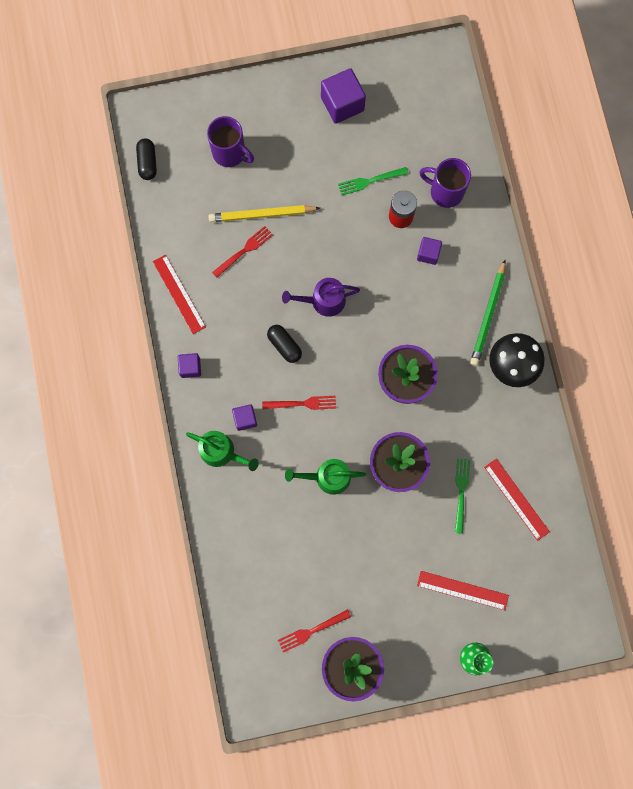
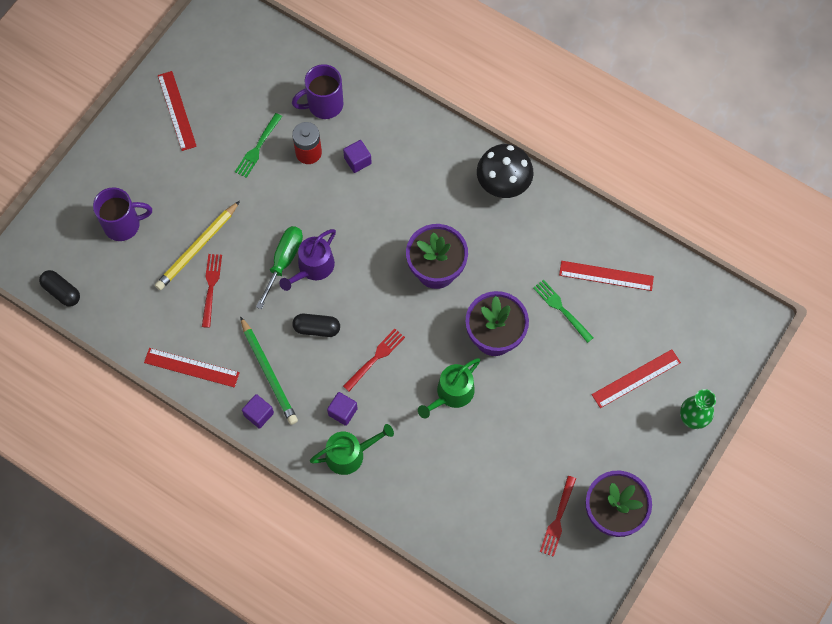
camera: 45 degrees left, 10 degrees down
(308, 278) = (284, 261): none -> green screwdriver
(342, 104) = (177, 110): purple cube -> red ruler
(488, 315) = (448, 164): green pencil -> green pencil (269, 373)

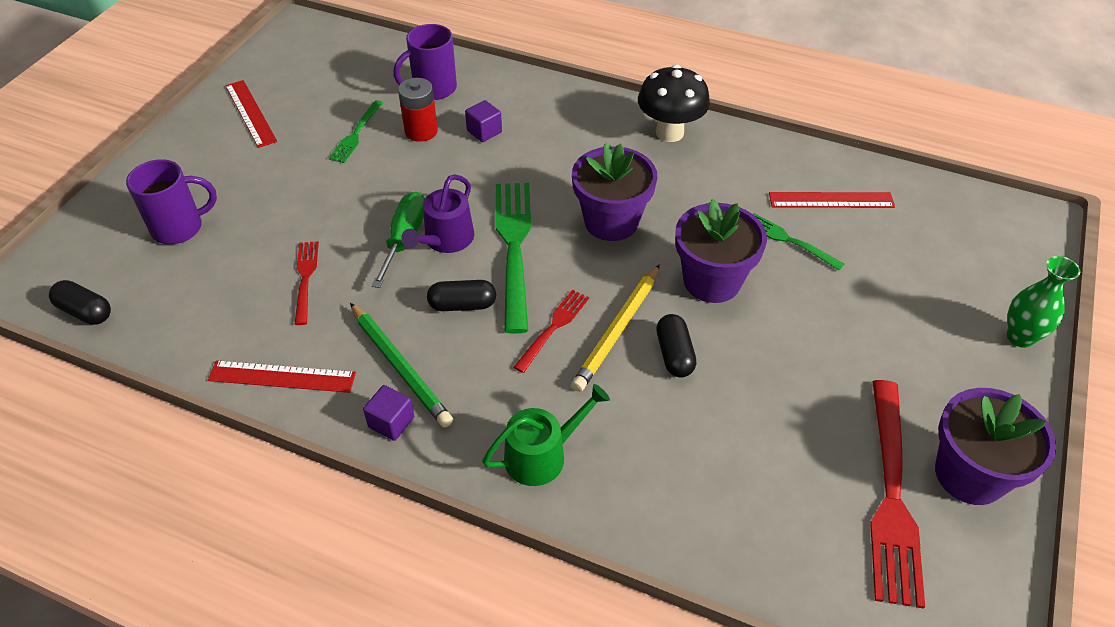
camera: 10 degrees left, 20 degrees down
(197, 248) = (283, 239): yellow pencil -> yellow pencil (617, 330)
(343, 412) = (520, 400): purple cube -> none
(360, 283) = (514, 247): none -> green fork
(452, 393) = (674, 354): green watering can -> black capsule
(558, 519) = (891, 495): red fork -> red fork, size x1.89
(636, 378) = (921, 301): red ruler -> none

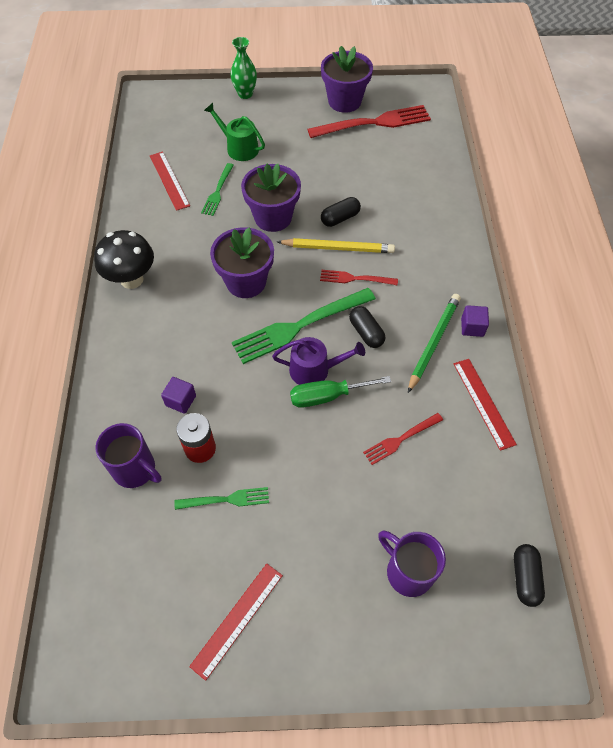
camera: 115 degrees left, 10 degrees up
(542, 455) = (443, 251): green watering can -> green watering can (239, 148)

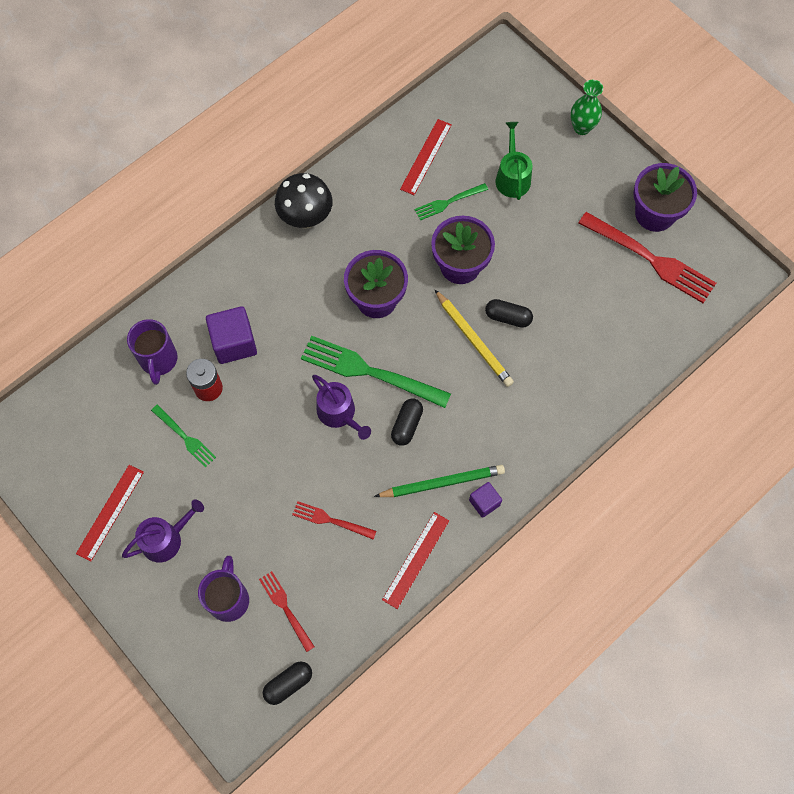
camera: 50 degrees right, 10 degrees up
(180, 400) = (234, 343): purple cube -> purple cube, size x1.76
(237, 619) = (110, 512): red ruler -> red ruler turned 60 degrees counterclockwise
(307, 586) = (166, 539): none -> purple watering can
(327, 396) = (324, 440): green screwdriver -> none
(355, 279) = (453, 377): red fork -> red fork (285, 608)

